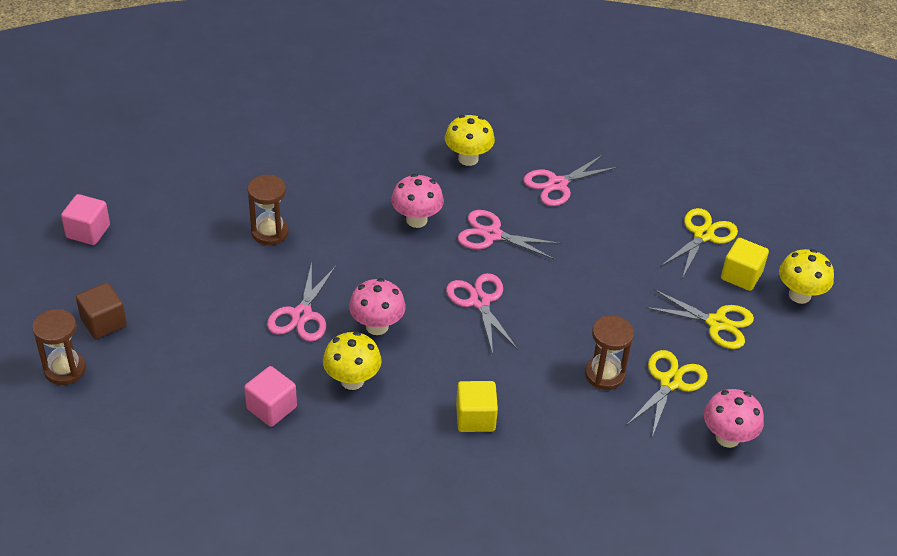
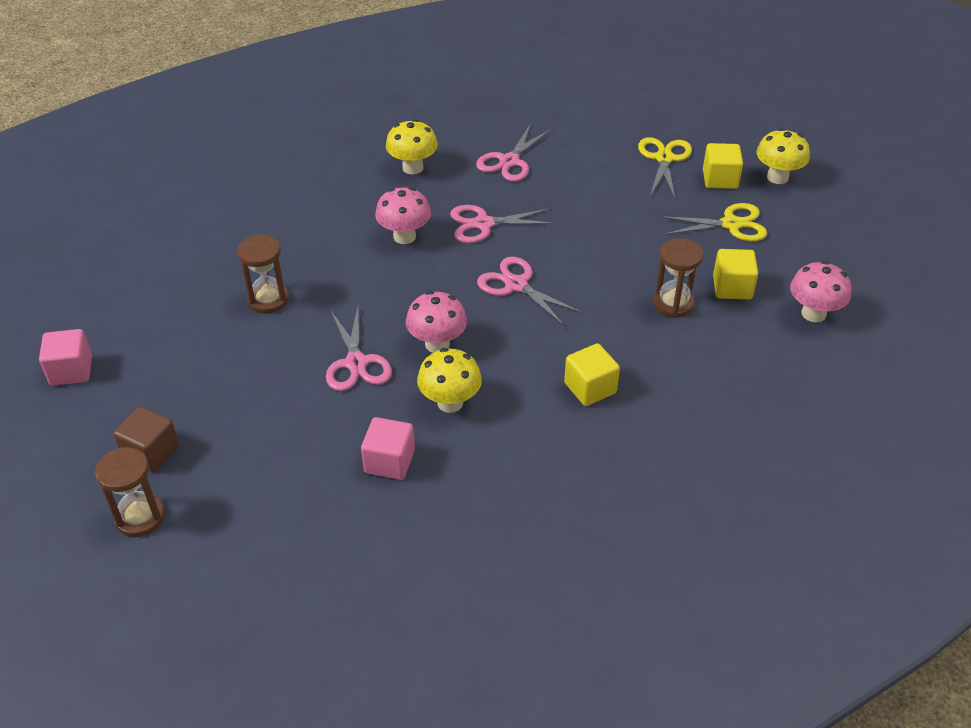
camera: 25 degrees left, 0 degrees up
(670, 382) = (732, 287): yellow scissors -> yellow cube

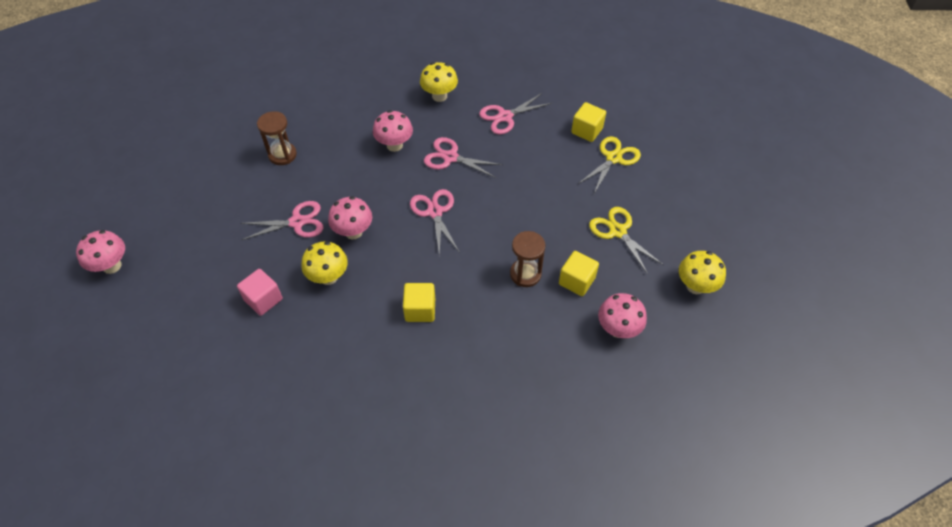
camera: 30 degrees right, 10 degrees up
(71, 371) = (147, 154): pink cube -> none
(140, 517) = (112, 266): brown hourglass -> pink mushroom
(151, 453) = (147, 227): brown cube -> none
(356, 363) = (297, 222): pink scissors -> pink scissors turned 120 degrees counterclockwise
(720, 179) = (640, 192): yellow cube -> yellow cube (587, 131)
(731, 224) = (618, 231): yellow scissors -> yellow scissors turned 150 degrees counterclockwise
(777, 177) = (685, 208): yellow mushroom -> yellow mushroom (695, 286)

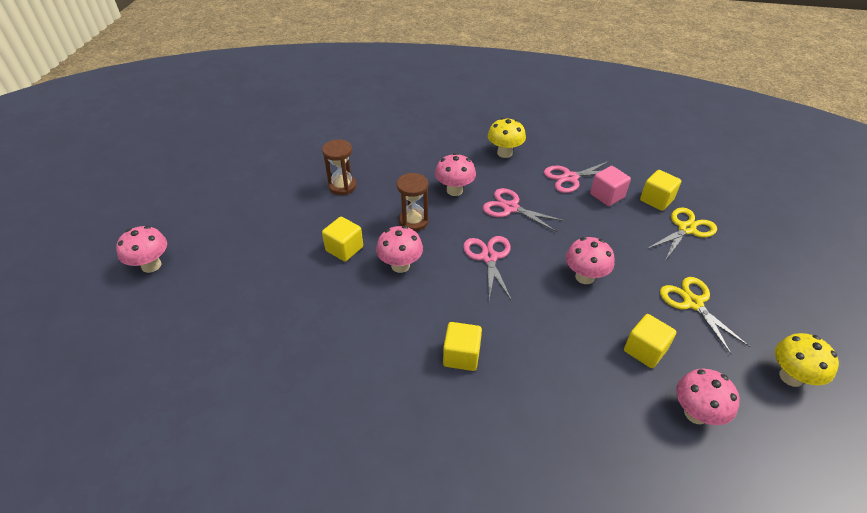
camera: 10 degrees right, 10 degrees down
(263, 299) = (293, 320): pink cube -> pink cube (607, 195)
(297, 222) = (344, 249): pink scissors -> yellow cube
(328, 277) = (366, 306): yellow mushroom -> none
(523, 219) = (584, 277): none -> pink mushroom
(525, 274) = (585, 334): brown hourglass -> brown hourglass (413, 221)

